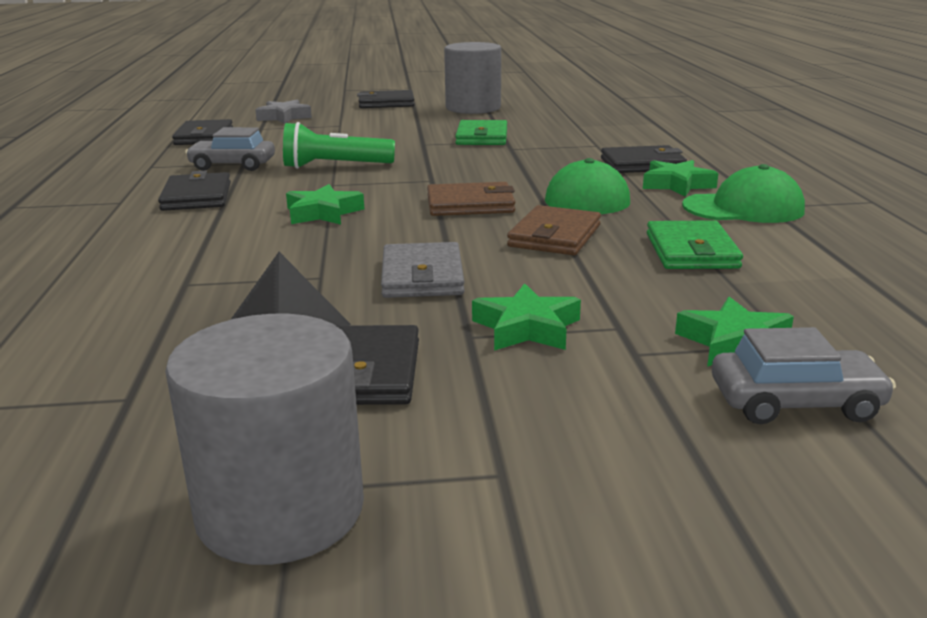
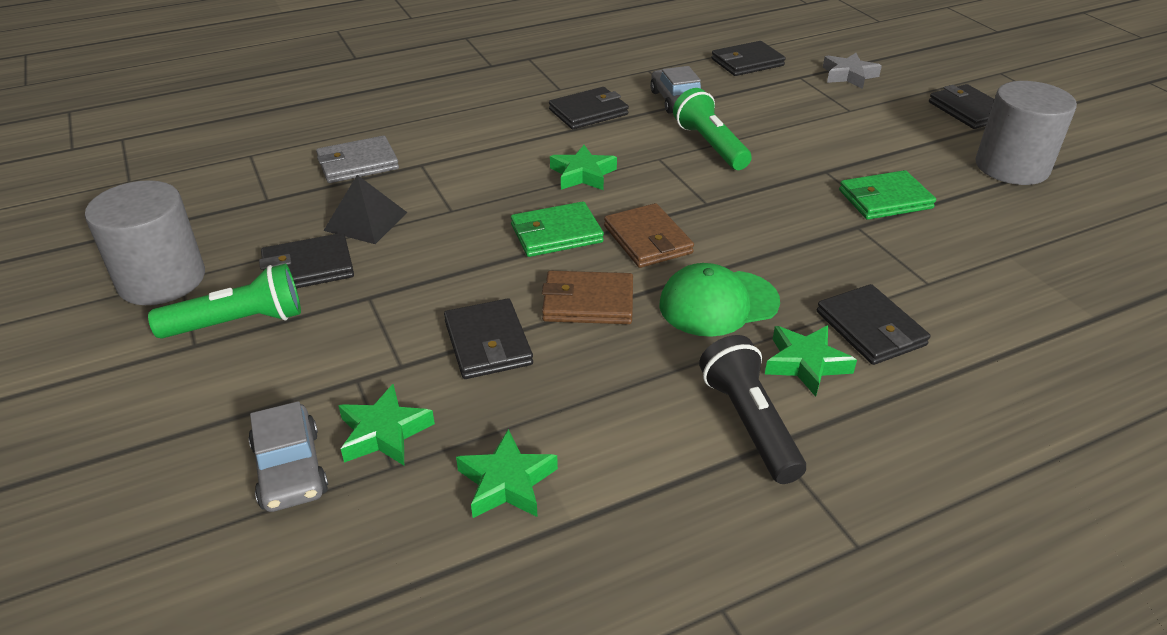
camera: 70 degrees right, 15 degrees up
(422, 276) = (467, 253): grey wallet -> grey wallet (358, 164)
(467, 432) = (238, 323): none -> green flashlight
(527, 328) = (387, 320): green star -> green star (507, 482)
(598, 282) = (488, 343): none -> black wallet
(691, 251) = (588, 392): green wallet -> green wallet (556, 234)
(743, 208) = (749, 423): green cap -> black flashlight

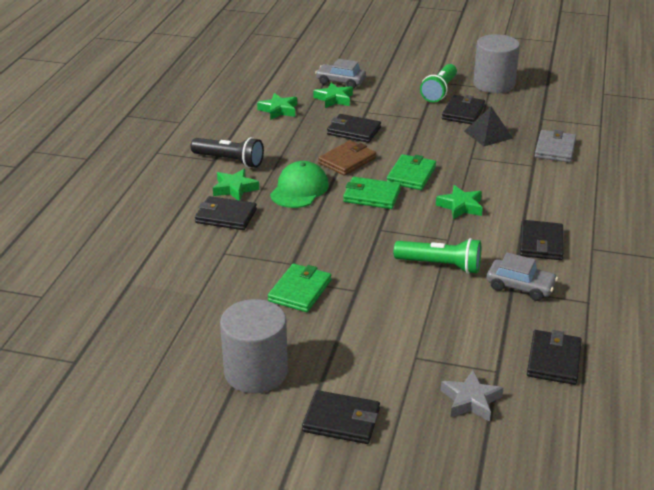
camera: 130 degrees right, 5 degrees down
(648, 240) = (371, 196): brown wallet -> green wallet

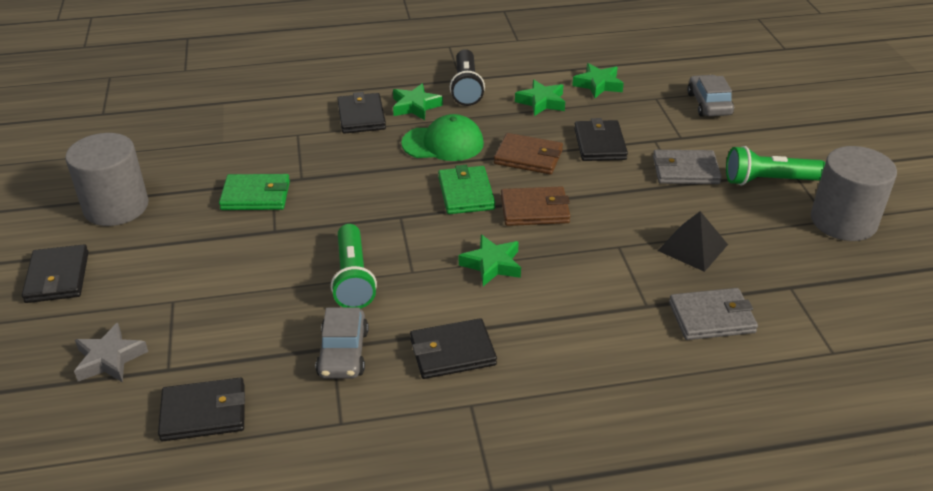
camera: 65 degrees right, 5 degrees up
(334, 99) = (661, 111): green star -> green star (541, 102)
(408, 112) = (685, 170): none -> grey wallet
(411, 175) = (535, 210): green wallet -> brown wallet
(463, 112) = (731, 213): black wallet -> none

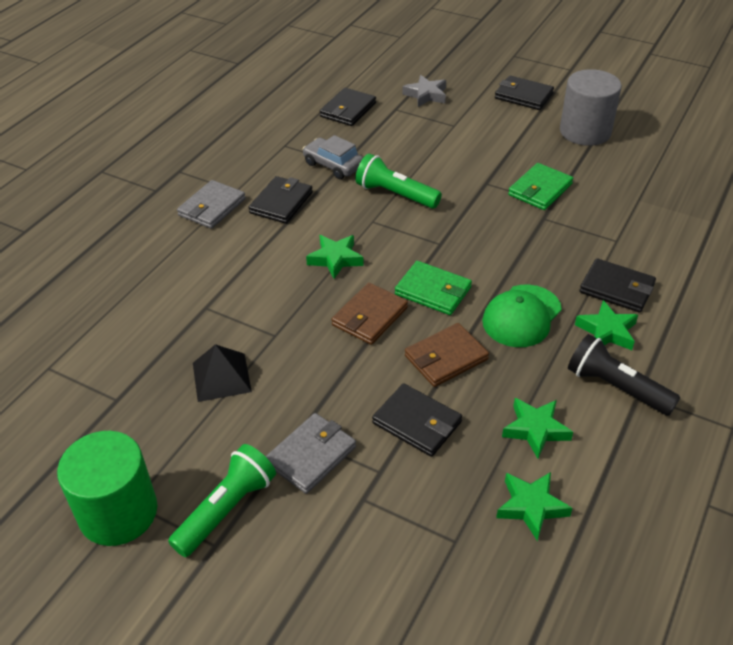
camera: 130 degrees right, 5 degrees up
(708, 104) = (396, 585): grey car -> none
(711, 317) = (154, 331): grey wallet -> grey wallet (212, 207)
(843, 221) = (118, 512): grey cylinder -> green cylinder

